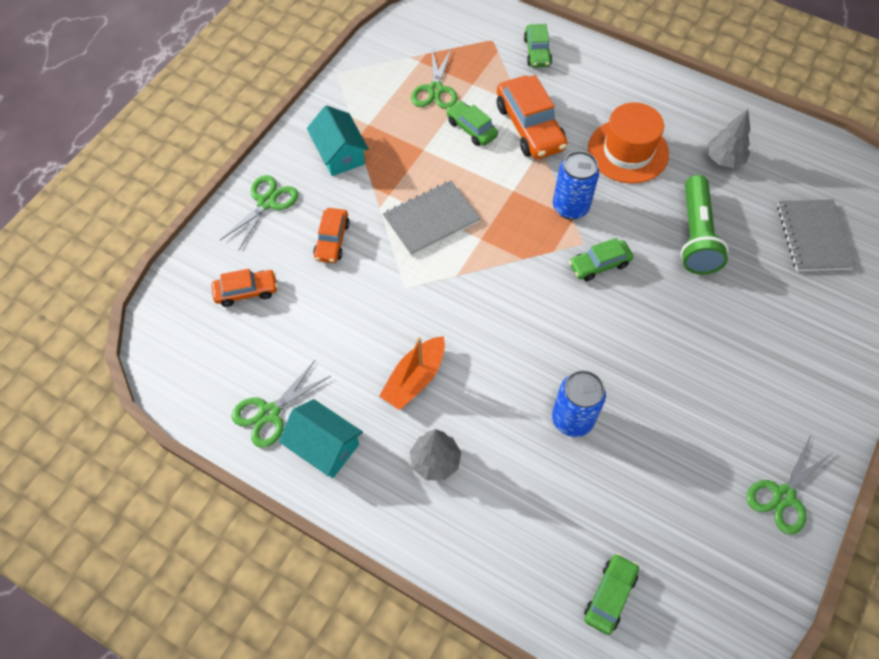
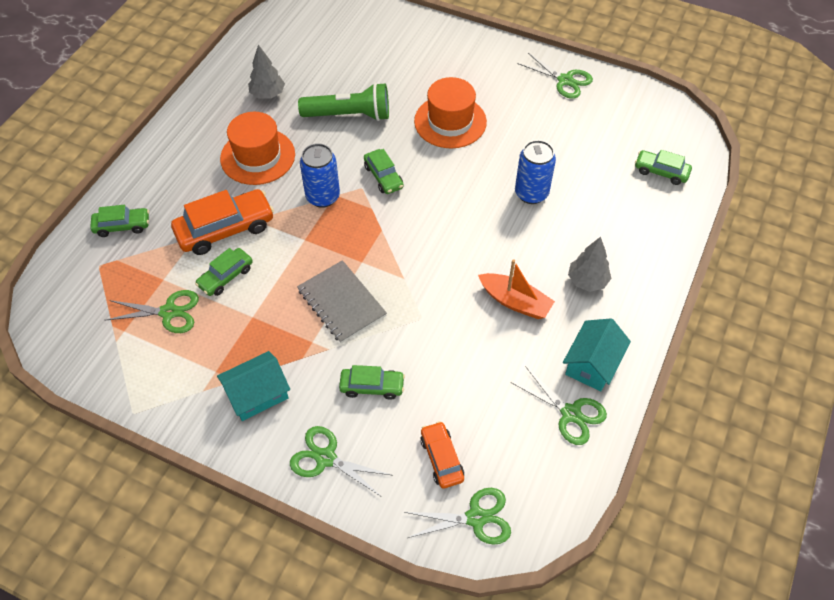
camera: 95 degrees left, 5 degrees down
(182, 313) = (476, 518): none -> green scissors
(332, 240) = (372, 387): orange car -> green car
(692, 341) = (450, 121): none -> orange hat
(813, 237) = (346, 48): grey notebook -> none

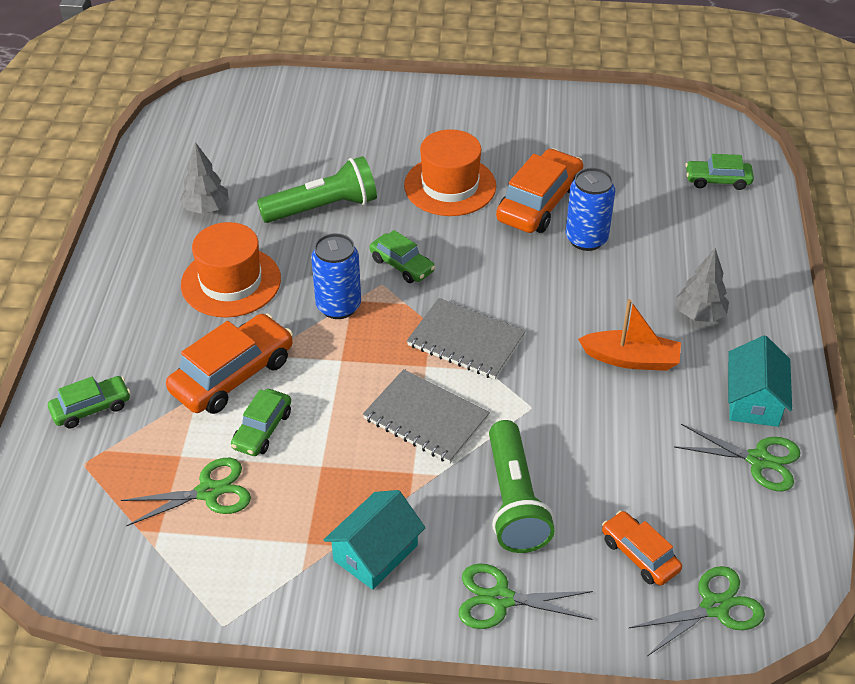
camera: 20 degrees left, 10 degrees down
(372, 387) = (514, 501): green car -> green flashlight
(400, 251) = (466, 341): none -> grey notebook
(510, 154) = (539, 203): none -> orange car
(565, 80) = (559, 111): green scissors -> none

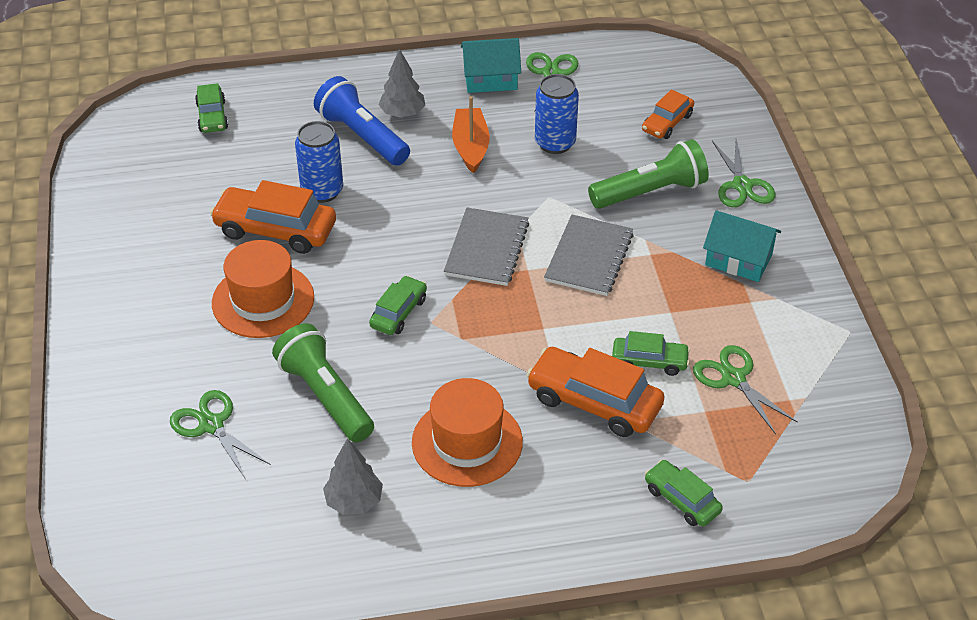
camera: 105 degrees left, 0 degrees up
(338, 306) = (473, 347): blue can -> blue can (555, 143)
(666, 278) = (362, 136): none -> blue flashlight
(714, 607) = (692, 85): green scissors -> green scissors (211, 425)

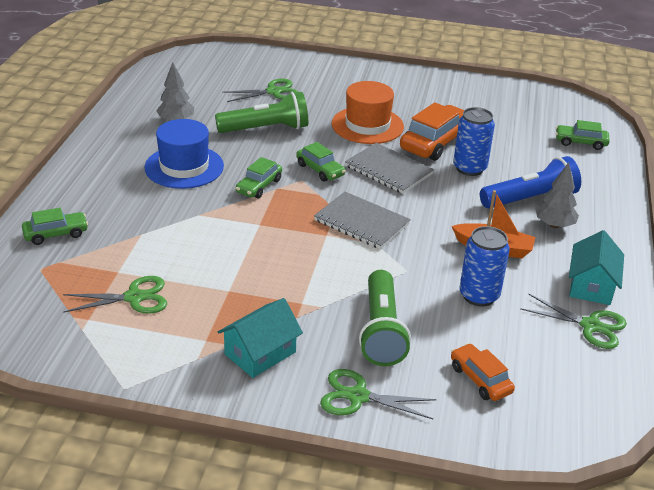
camera: 110 degrees right, 10 degrees down
(467, 442) = (184, 167): orange hat -> blue hat
(589, 257) = (319, 269): grey notebook -> grey notebook (388, 170)
(594, 402) = (172, 225): orange car -> none
(649, 361) = (187, 262): green car -> green car (259, 186)

